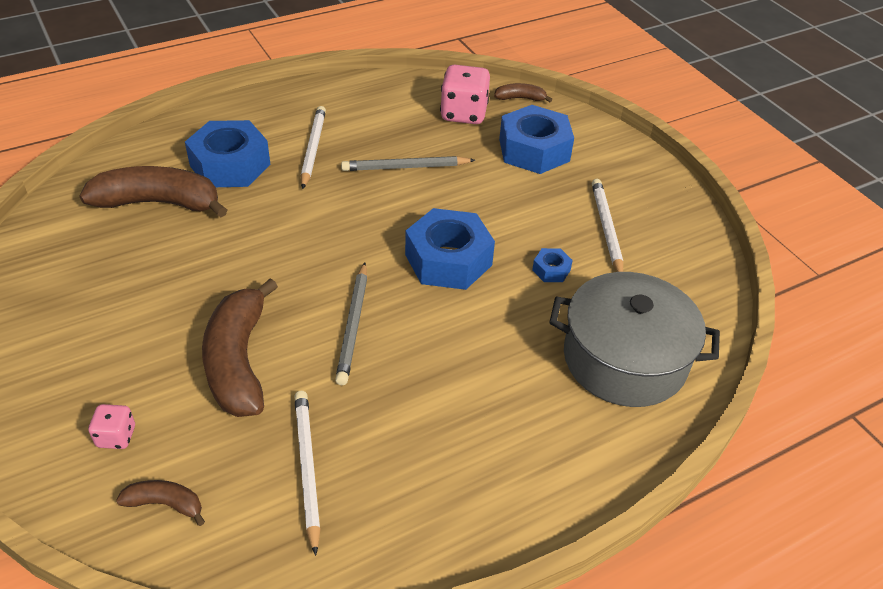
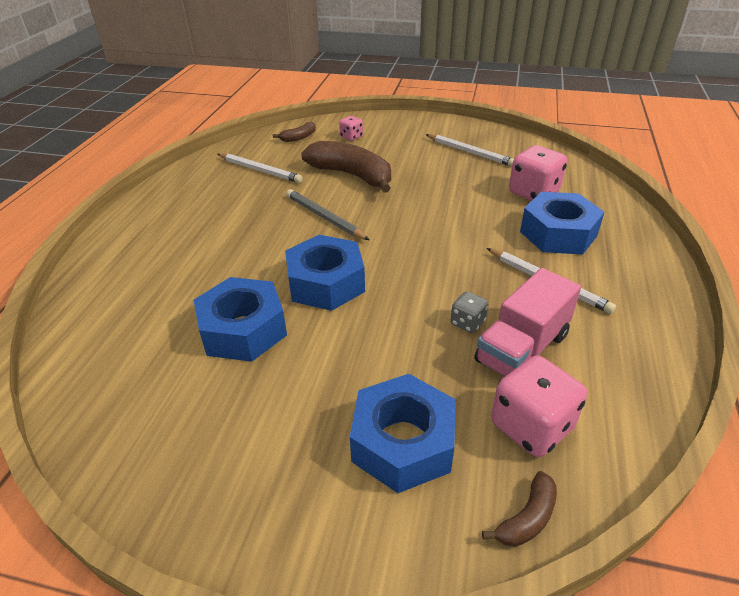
camera: 135 degrees right, 5 degrees down
(158, 203) = (533, 193): brown banana -> pink dice
(403, 137) = (522, 348): none -> pink truck
(405, 167) = (467, 323): grey pencil -> grey dice
(551, 270) = (243, 330): blue nut -> blue nut, size x2.29
(606, 228) = (231, 405): white pencil -> white pencil (470, 152)
(624, 359) = (128, 308): grey pot -> none

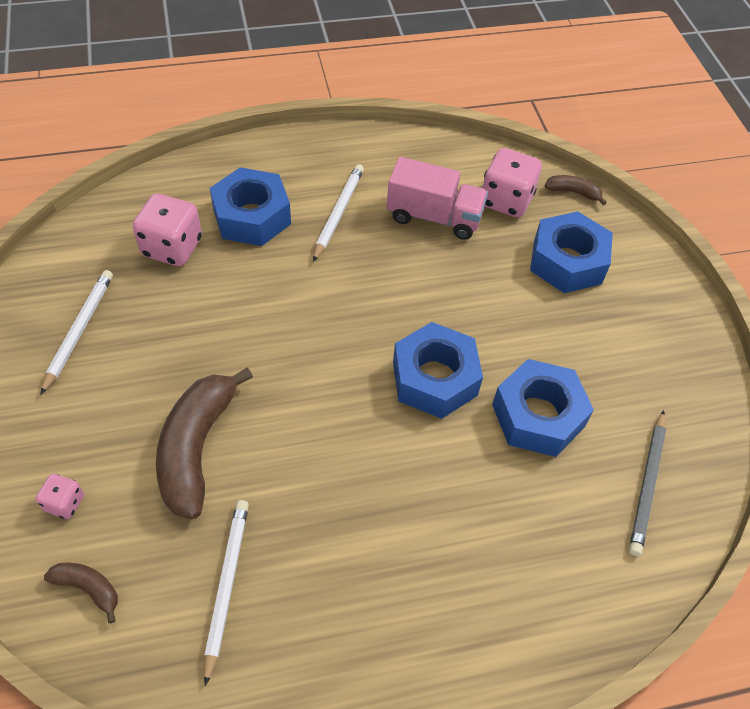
camera: 120 degrees left, 15 degrees up
(325, 217) = (317, 434): grey pencil -> grey pencil (647, 484)
(467, 323) = (425, 255): grey dice -> none

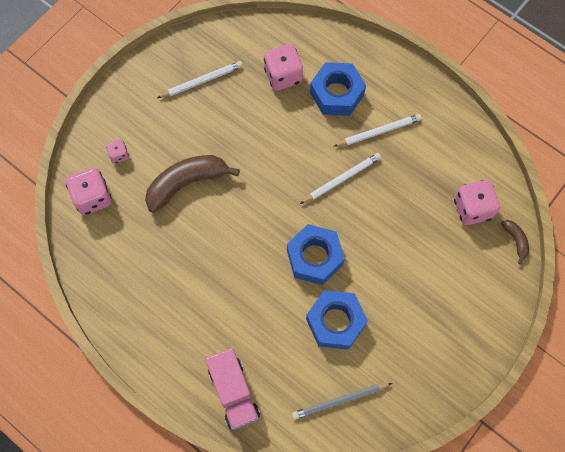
camera: 55 degrees right, 15 degrees up
(88, 588) = (93, 197): brown banana -> pink dice
(226, 585) = (136, 249): white pencil -> white pencil (341, 179)
(434, 217) = (422, 180): pink truck -> pink truck (233, 392)
(567, 262) = (455, 271): blue nut -> none

